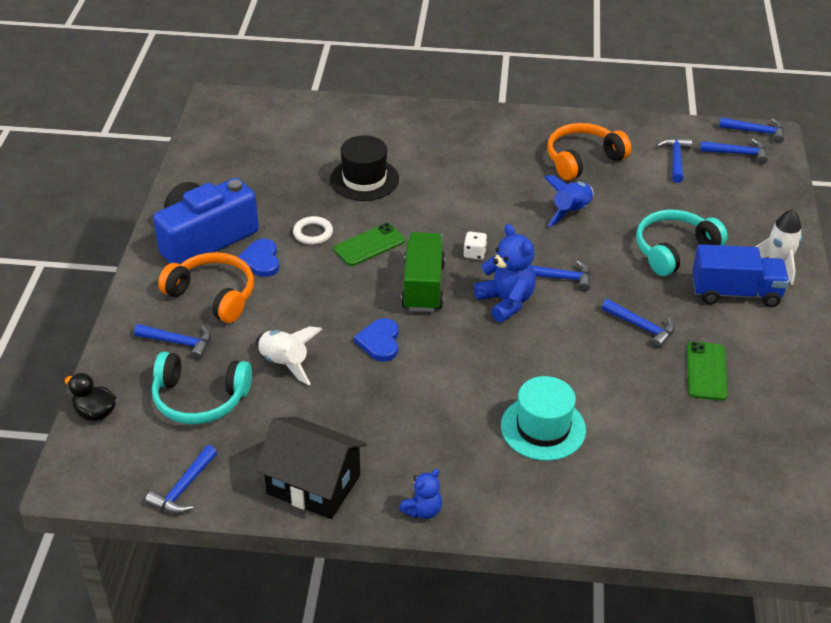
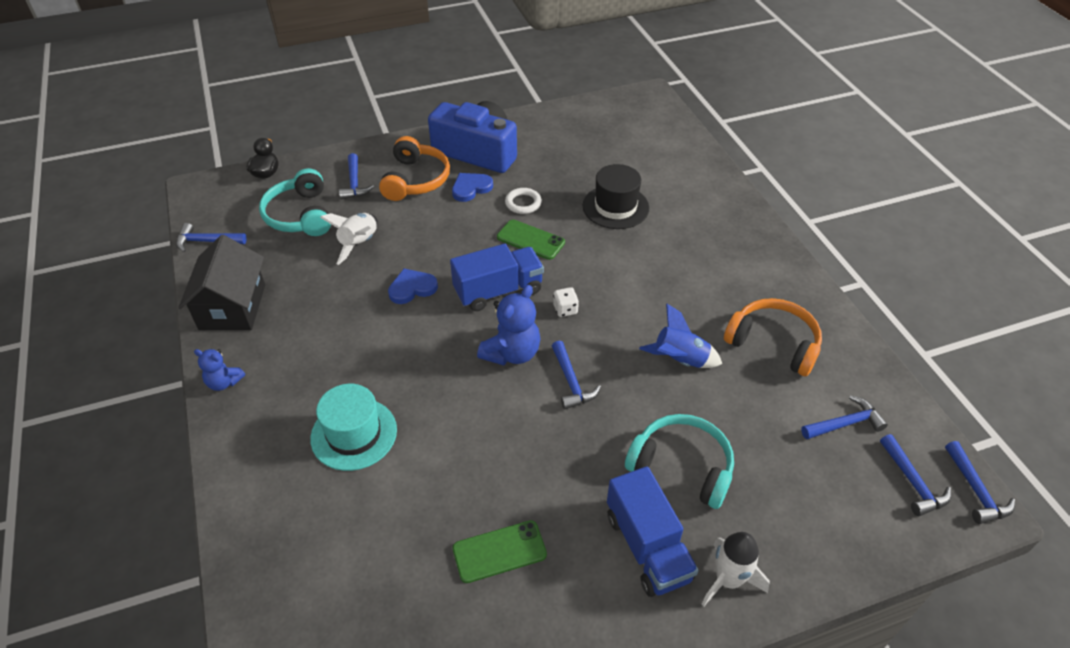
camera: 65 degrees right, 5 degrees up
(423, 286) = (498, 291): green truck -> blue truck
(641, 327) = (537, 472): blue hammer -> none

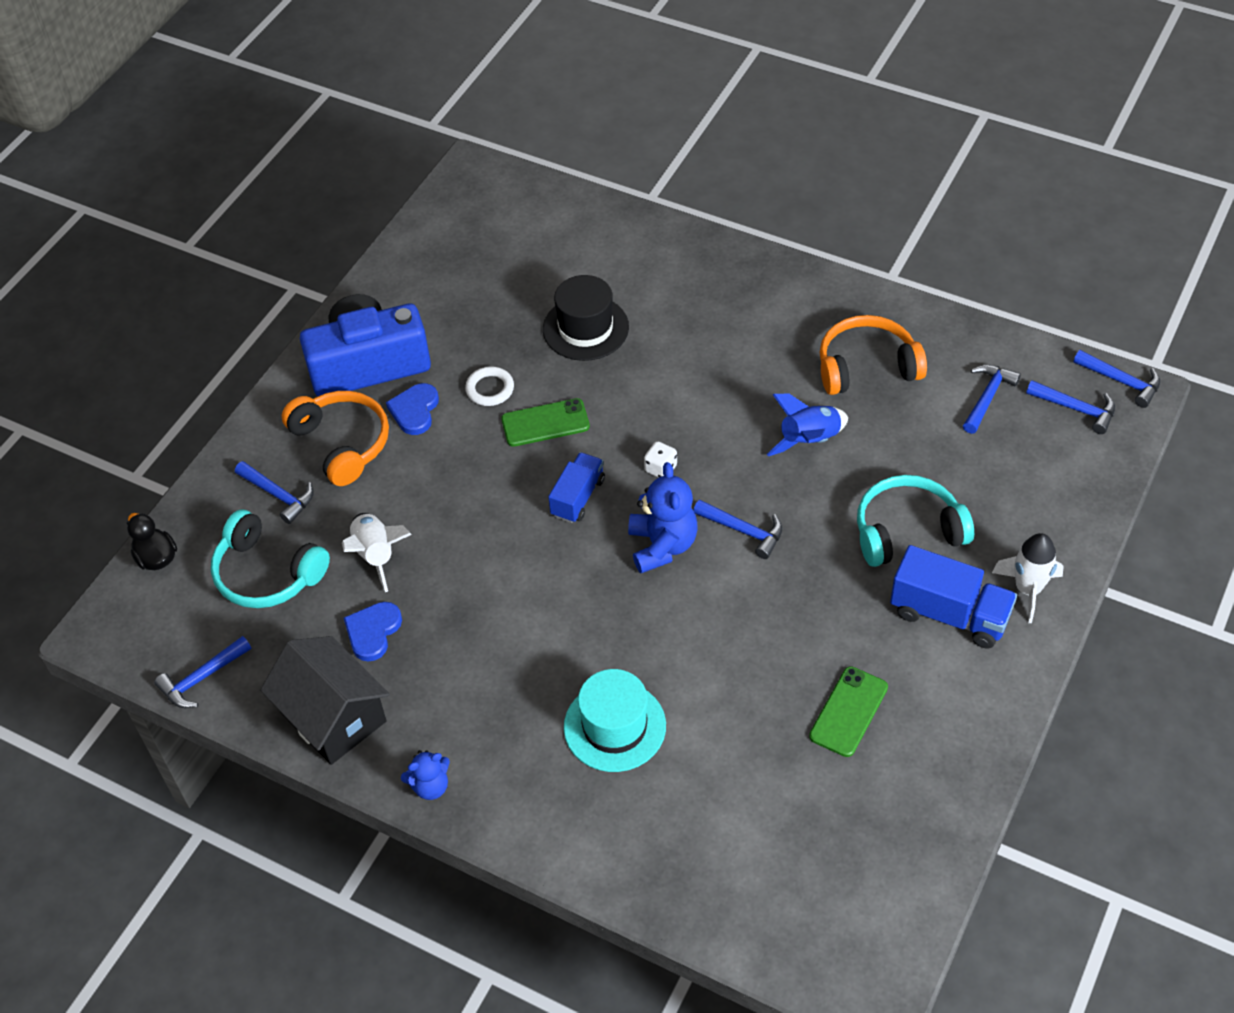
camera: 40 degrees left, 5 degrees up
(412, 288) = (491, 558): blue heart -> blue heart (373, 632)
(498, 291) = (578, 497): blue truck -> blue truck, size x0.65

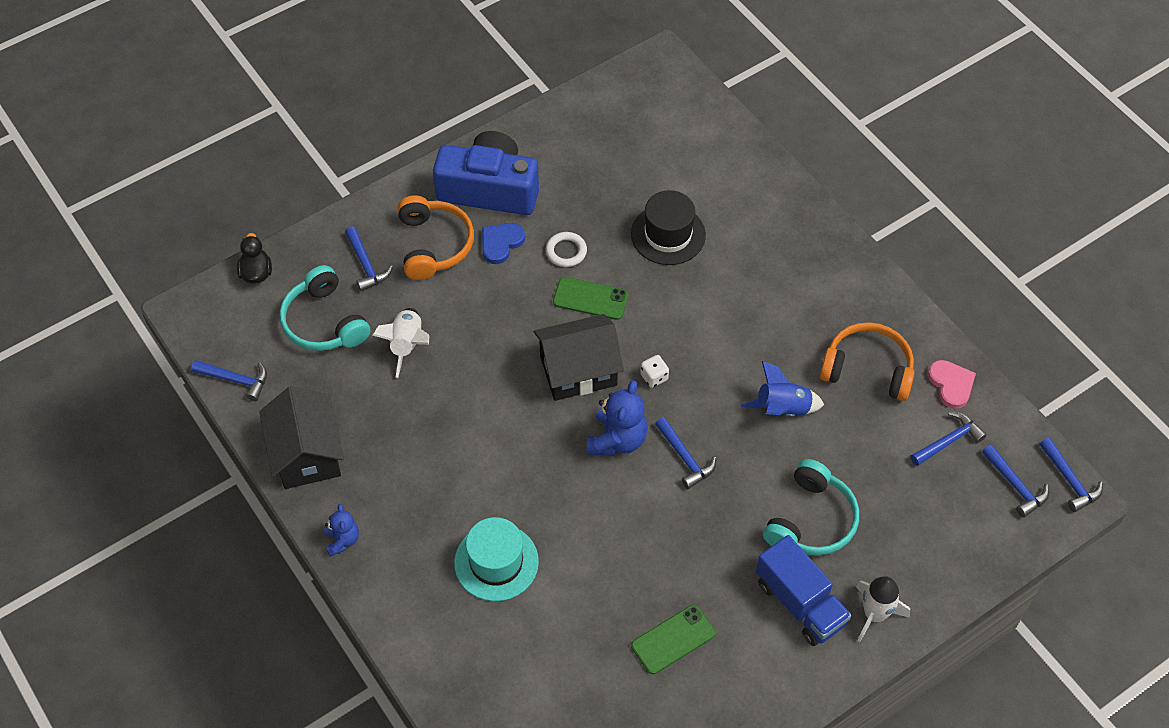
camera: 25 degrees right, 5 degrees up
(202, 678) = (236, 380): blue hammer -> blue hammer turned 150 degrees counterclockwise
(373, 632) = (370, 403): blue heart -> none
(430, 786) = (342, 540): blue teddy bear -> blue teddy bear turned 105 degrees counterclockwise
(578, 497) = (578, 370): blue truck -> black house
(907, 531) = (811, 520): turquoise headphones -> turquoise headphones turned 105 degrees clockwise
(955, 345) = (951, 384): none -> pink heart

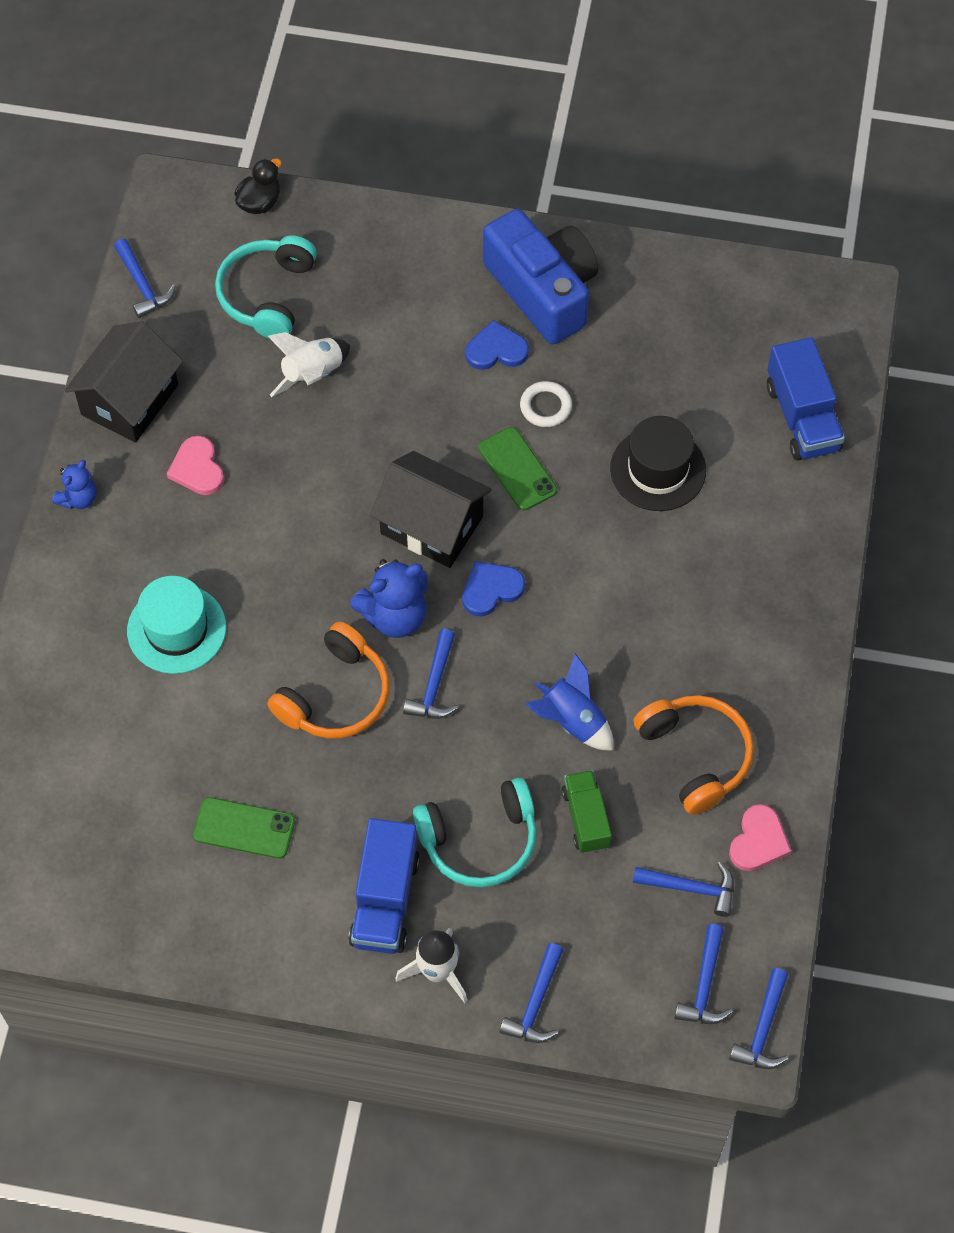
camera: 45 degrees right, 5 degrees up
(366, 265) = (358, 272): blue hammer -> blue hammer (535, 1003)
(398, 458) = (197, 468): none -> pink heart
(434, 245) = (436, 302): orange headphones -> orange headphones (335, 695)
(654, 377) = (491, 589): white dice -> blue heart
(711, 145) = (802, 417): none -> blue truck
(852, 455) = (586, 818): none -> green truck

